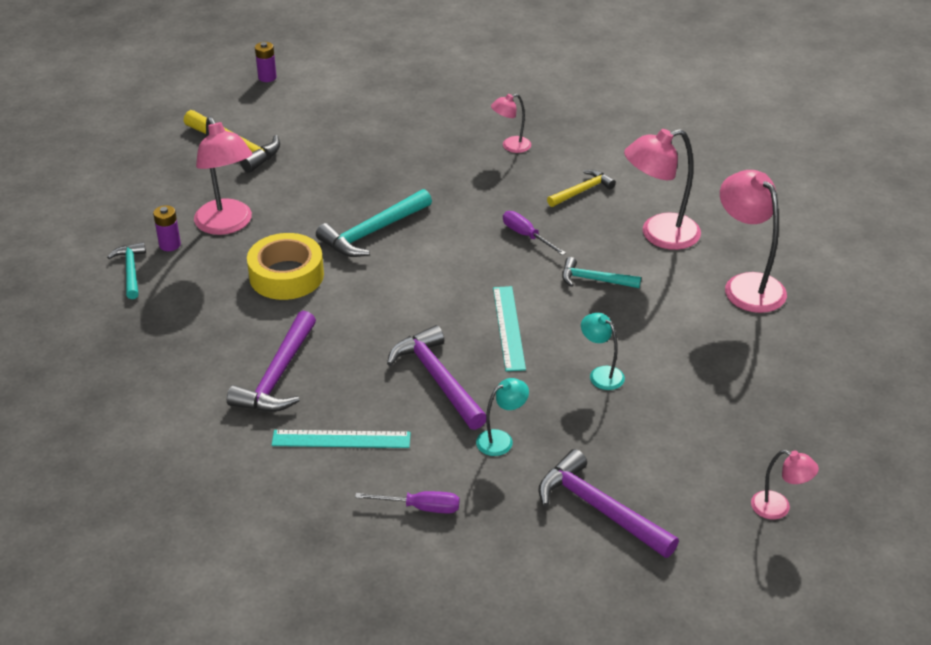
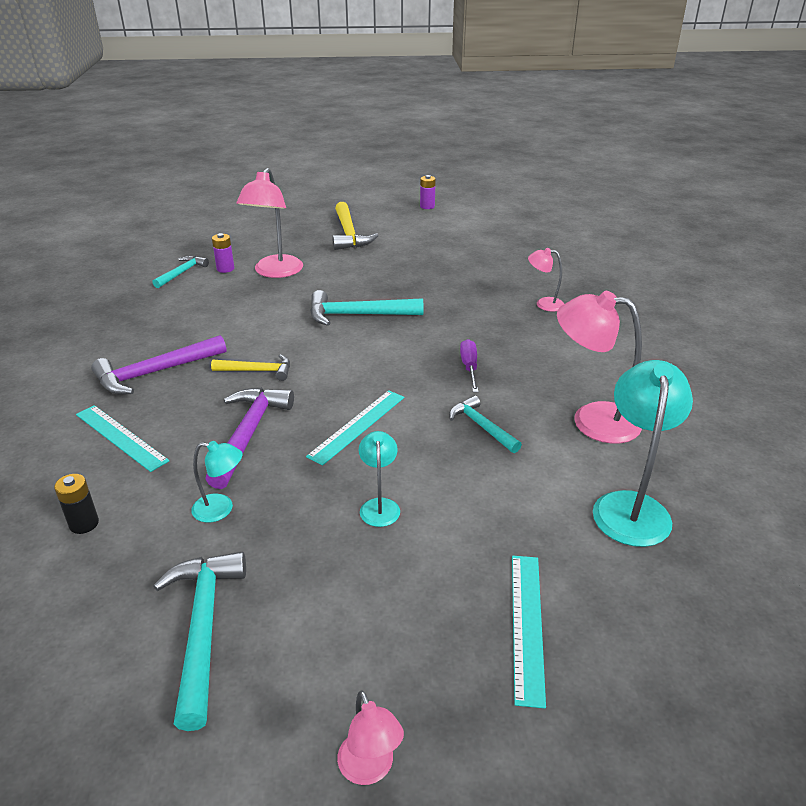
camera: 40 degrees right, 5 degrees down
(286, 275) = (261, 315): yellow tape -> none
(421, 507) = (84, 524): purple screwdriver -> black battery
(582, 191) = (563, 356): yellow hammer -> yellow hammer (257, 371)
(600, 509) = (203, 629): purple hammer -> turquoise hammer
(747, 285) = (631, 506): pink lamp -> turquoise lamp
(769, 390) = (527, 625): none -> turquoise ruler

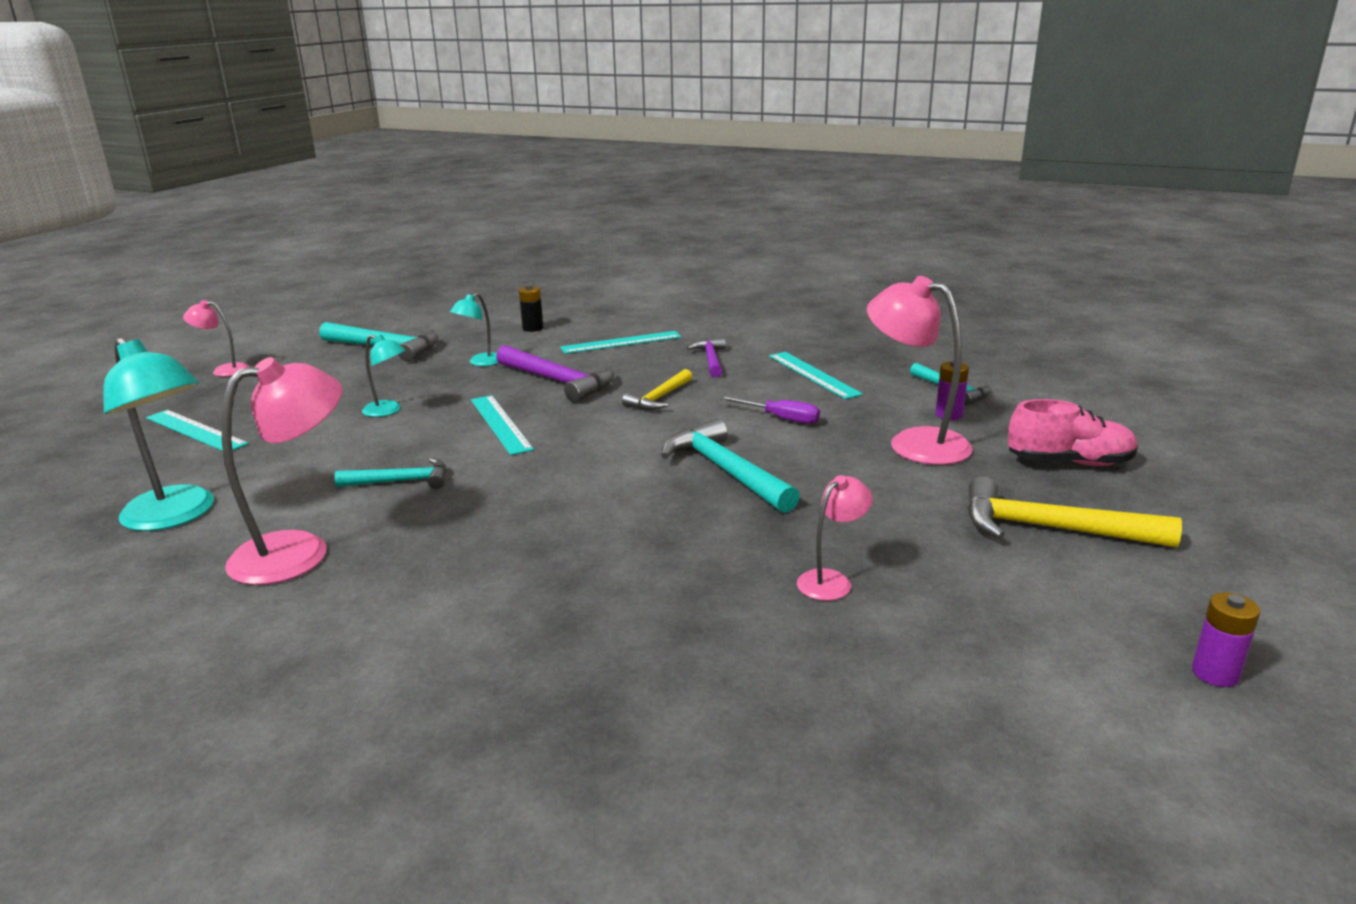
camera: 120 degrees right, 10 degrees down
(156, 372) = (711, 360): purple hammer -> purple hammer, size x0.62
(173, 322) = (813, 374): none -> turquoise ruler
(273, 236) = (1069, 462): none -> pink shoe
(358, 315) = (726, 471): turquoise hammer -> turquoise hammer turned 60 degrees counterclockwise
(469, 367) = (510, 509): purple screwdriver -> purple screwdriver (780, 418)
(544, 304) = (593, 641): pink lamp -> pink lamp (831, 580)

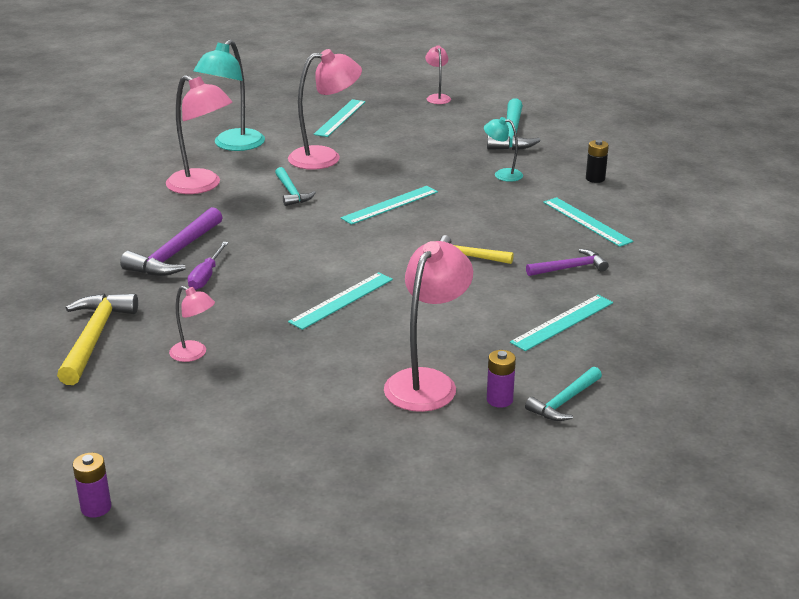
camera: 75 degrees right, 5 degrees up
(314, 450) = (325, 157): none -> pink lamp
(388, 411) = (395, 164): turquoise lamp -> none
(558, 381) = (480, 210): purple hammer -> purple hammer (176, 254)
(726, 471) = (342, 300): turquoise hammer -> turquoise ruler
(780, 418) = (450, 314): purple screwdriver -> purple screwdriver (206, 276)
(1052, 529) = (285, 449): yellow hammer -> yellow hammer (94, 338)
(1069, 462) = (415, 466): pink shoe -> none

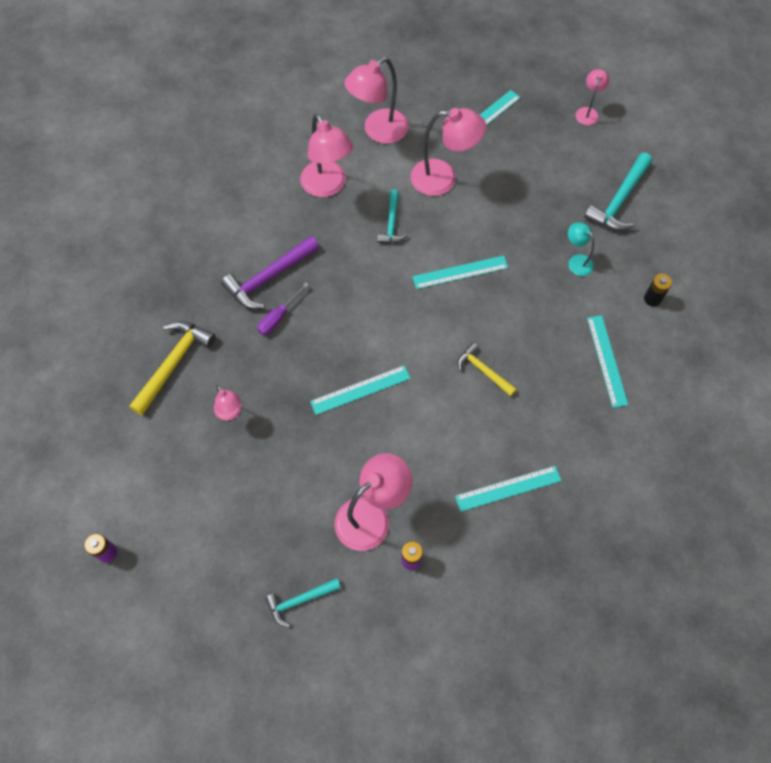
camera: 25 degrees right, 35 degrees up
(233, 145) = (378, 131): turquoise lamp -> pink lamp
(564, 401) = (455, 583): turquoise hammer -> turquoise hammer (300, 600)
(569, 268) = (554, 420): purple hammer -> none

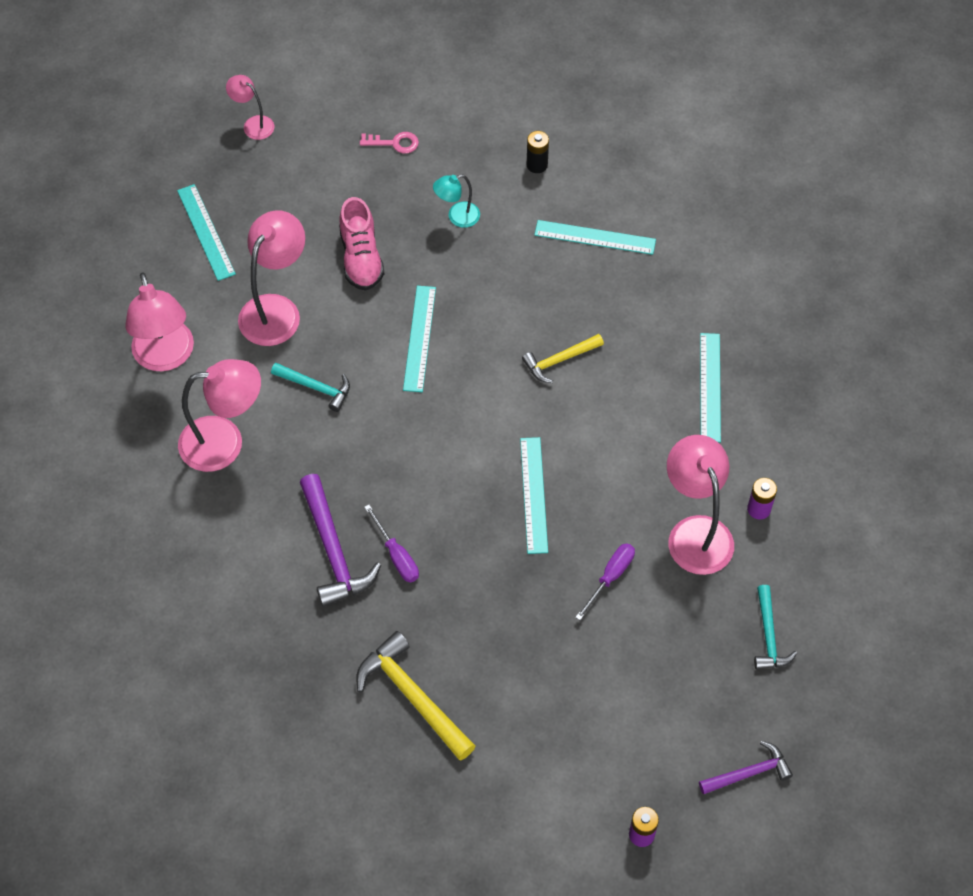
camera: 70 degrees left, 5 degrees down
(177, 618) = (748, 773): none -> purple hammer
(230, 413) = (508, 647): pink lamp -> none
(311, 465) = (610, 577): none -> purple screwdriver
(510, 213) = (361, 258): none -> pink shoe
(619, 200) = (394, 143): turquoise hammer -> pink key

